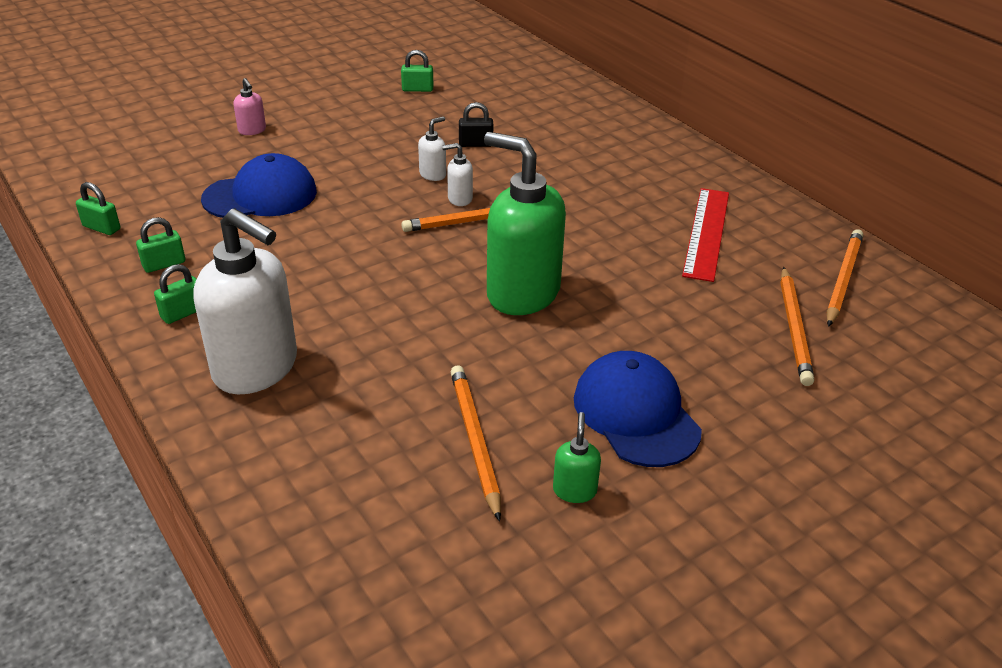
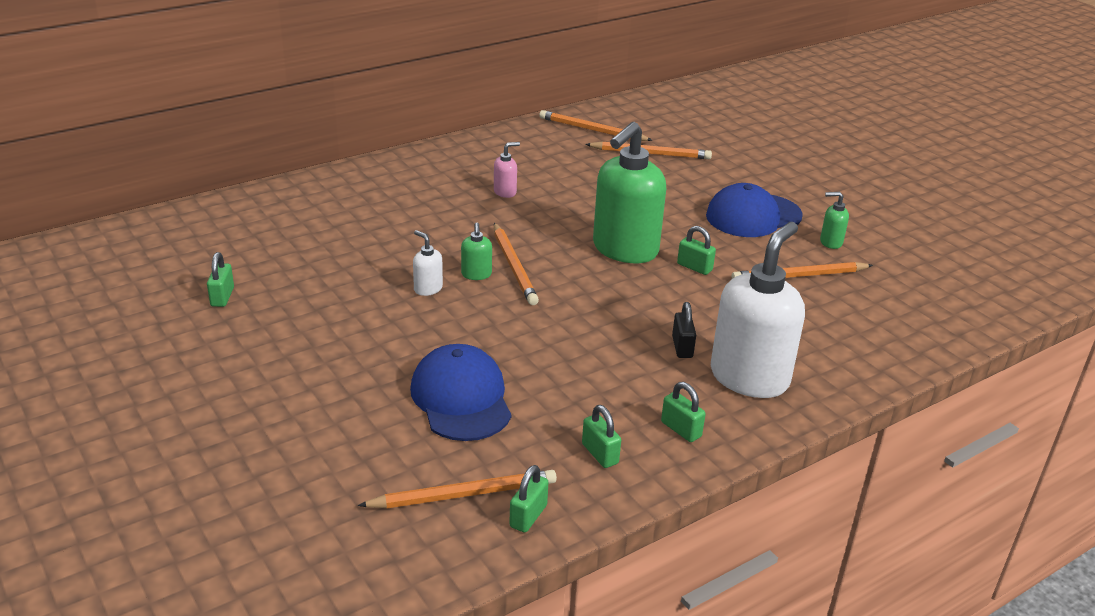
camera: 90 degrees left, 5 degrees down
(139, 199) = (463, 494): none -> orange pencil
(252, 130) = (299, 418): pink soap dispenser -> pink soap dispenser (505, 192)
(459, 199) = (476, 274): white soap dispenser -> green soap dispenser
(475, 144) = (367, 263): black padlock -> black padlock (682, 347)
(488, 346) = (694, 267): none -> green padlock
(706, 233) = (534, 168): red ruler -> none

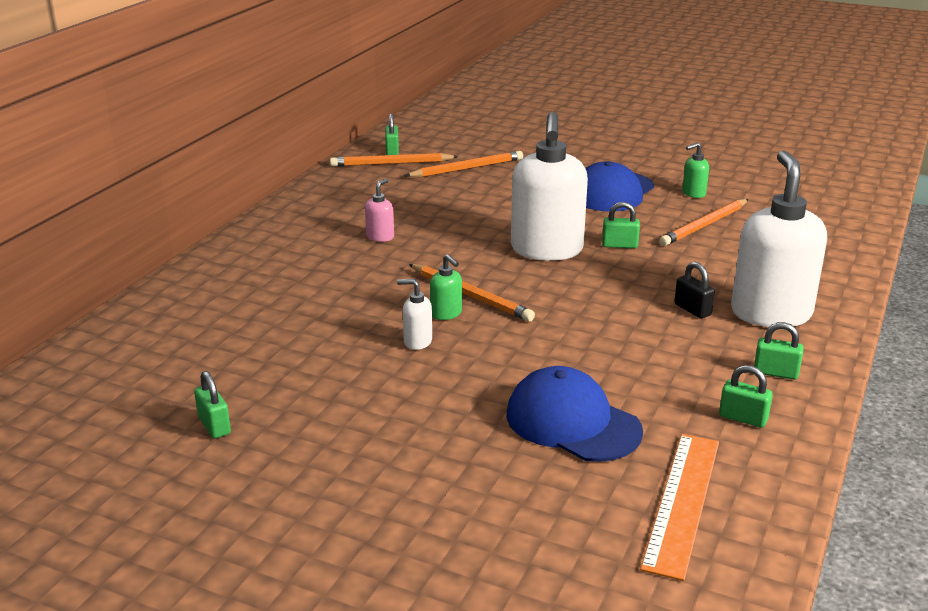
camera: 30 degrees left, 5 degrees down
(463, 494) = (682, 502): orange pencil -> orange ruler
(528, 516) = (756, 494): green padlock -> green padlock (392, 151)
(624, 250) = (546, 250): green soap dispenser -> white soap dispenser

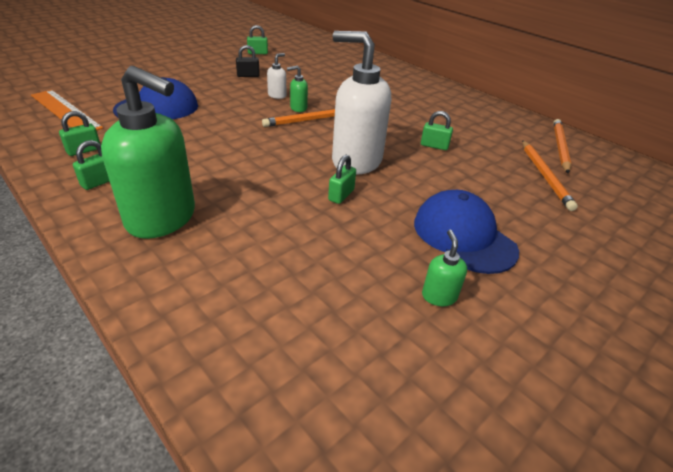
camera: 110 degrees right, 10 degrees up
(380, 237) = (417, 114): pink soap dispenser -> none
(392, 151) = (591, 154): green padlock -> green padlock (434, 146)
(692, 310) = (210, 185): black padlock -> black padlock (248, 75)
(705, 225) = (348, 263): orange pencil -> none
(770, 313) = (162, 218): white soap dispenser -> green soap dispenser

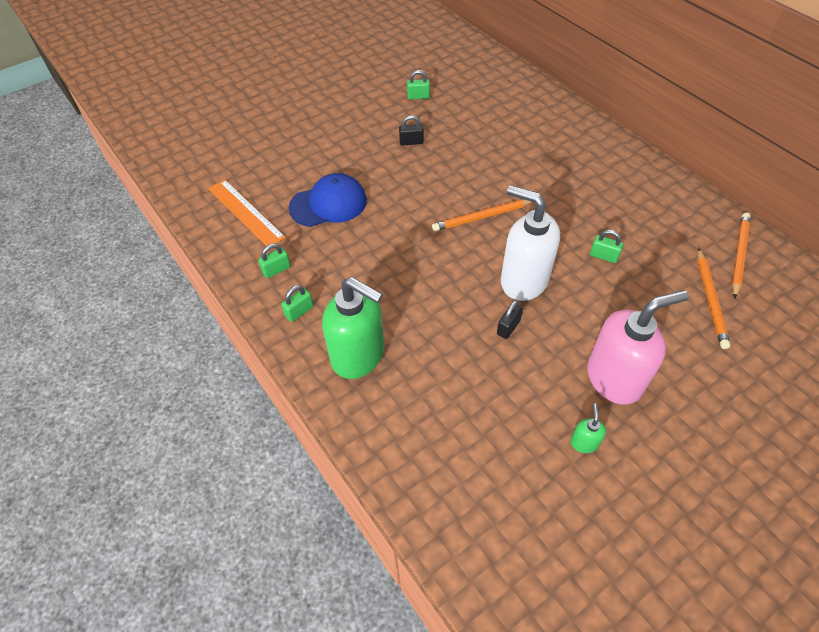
camera: 10 degrees right, 15 degrees up
(277, 95) = (444, 177): white soap dispenser -> none
(298, 108) = (466, 198): green soap dispenser -> none
(341, 195) = (508, 327): green padlock -> black padlock
(463, 236) = (614, 378): blue cap -> pink soap dispenser

